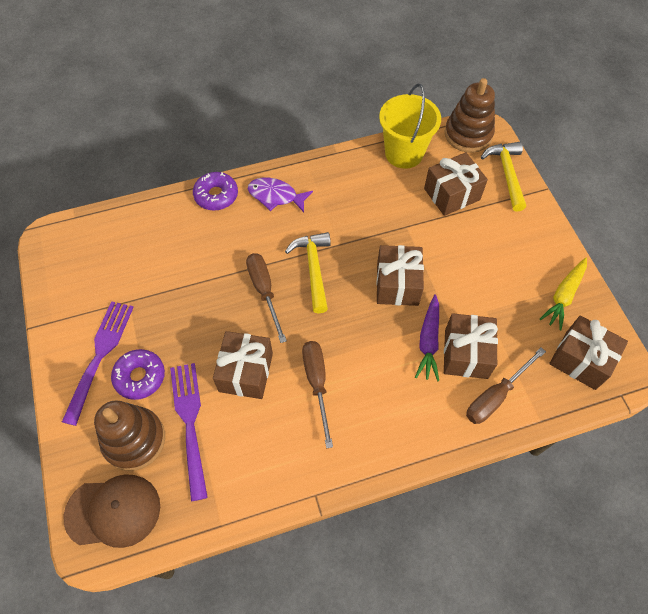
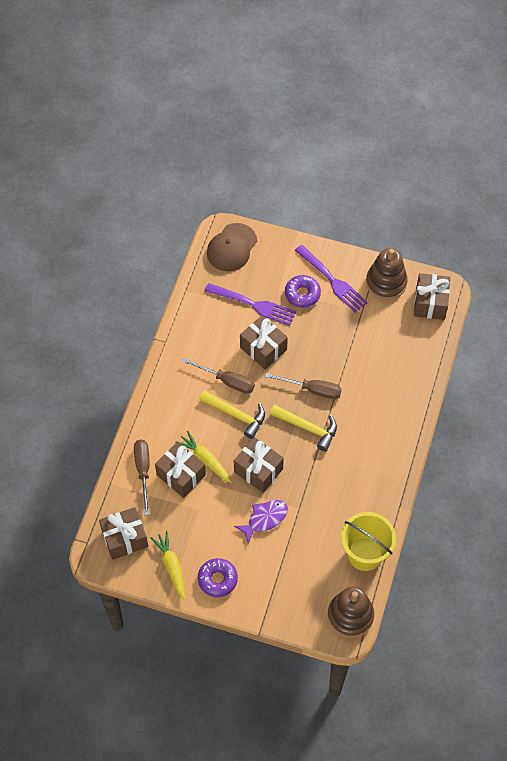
camera: 125 degrees right, 0 degrees up
(134, 440) = (264, 274): brown stacking toy -> brown stacking toy (386, 283)
(216, 195) = (414, 404): purple donut -> purple donut (217, 579)
(276, 196) = (386, 441): purple fish -> purple fish (265, 519)
(428, 341) = (205, 460): purple carrot -> yellow carrot
(452, 194) = (303, 559): brown gift -> brown gift (430, 303)
(506, 174) = (293, 613): yellow hammer -> yellow hammer (236, 415)

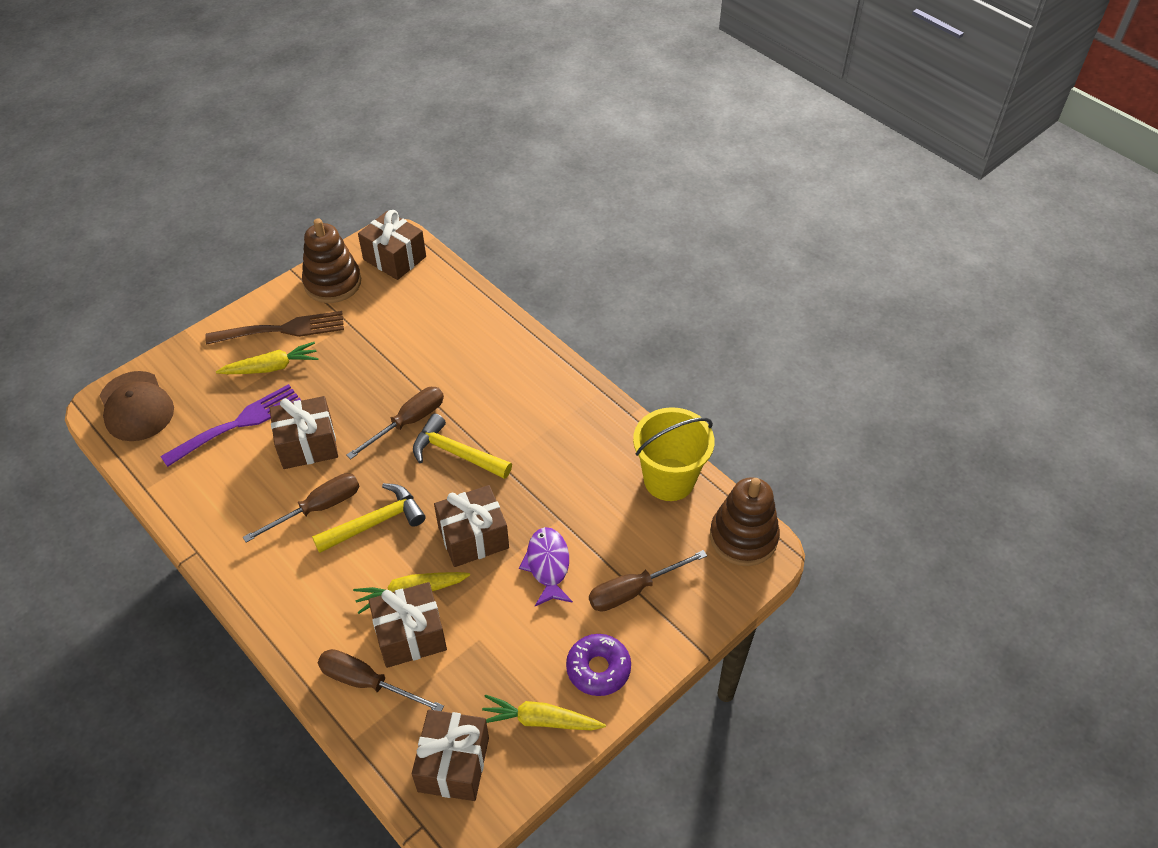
camera: 60 degrees left, 10 degrees down
(277, 573) = (633, 590): none -> brown screwdriver
(302, 294) = (271, 367): purple donut -> yellow carrot
(307, 428) = (456, 453): yellow hammer -> yellow hammer turned 120 degrees counterclockwise
(332, 281) = (282, 330): purple fork -> brown fork

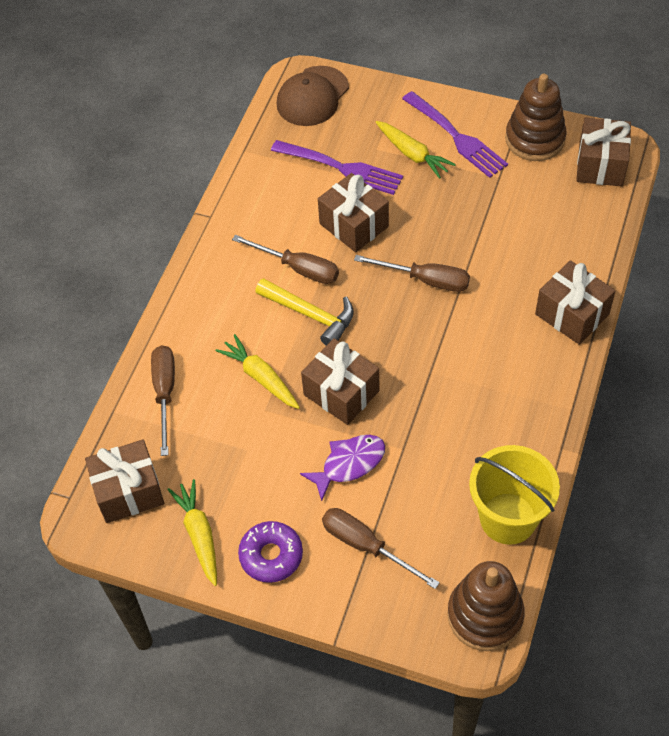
camera: 65 degrees right, 5 degrees up
(282, 330) = (456, 137): brown fork -> purple fork
(410, 635) = (222, 399): brown gift -> brown gift (572, 314)
(456, 453) = (418, 333): yellow hammer -> none

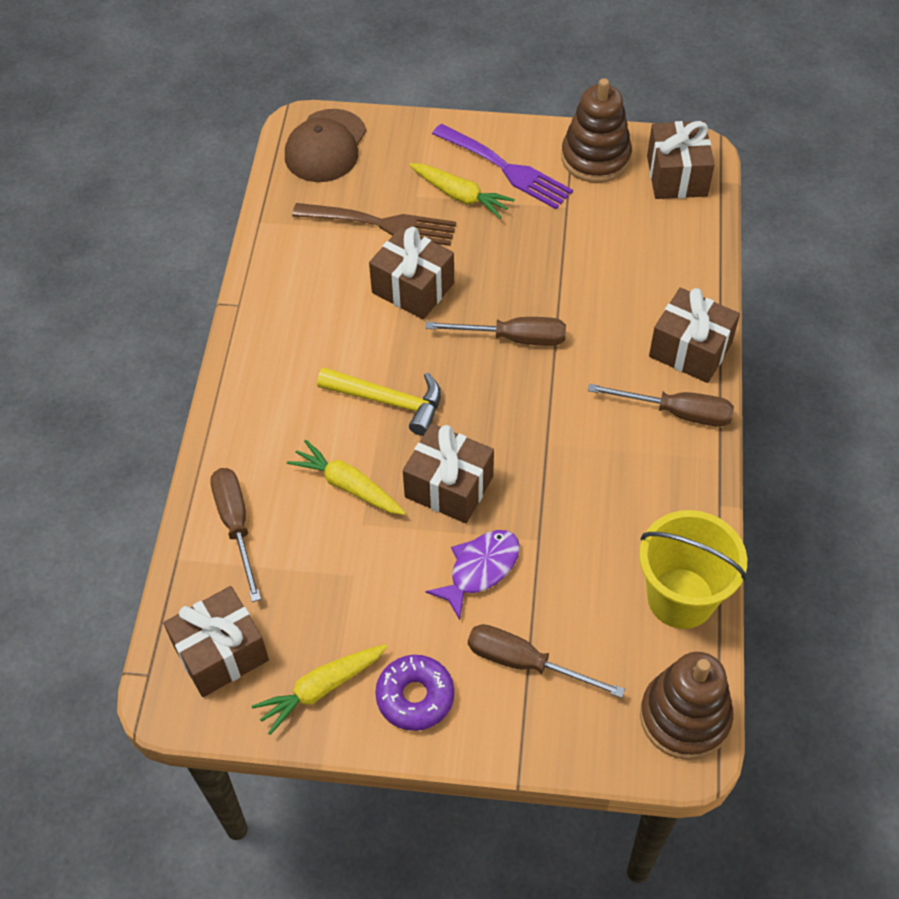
camera: 15 degrees left, 0 degrees up
(199, 535) = (321, 689): yellow carrot -> yellow carrot turned 90 degrees counterclockwise
(298, 268) = (360, 349): brown screwdriver -> brown screwdriver (676, 412)
(341, 168) = (381, 224): purple fork -> brown fork

